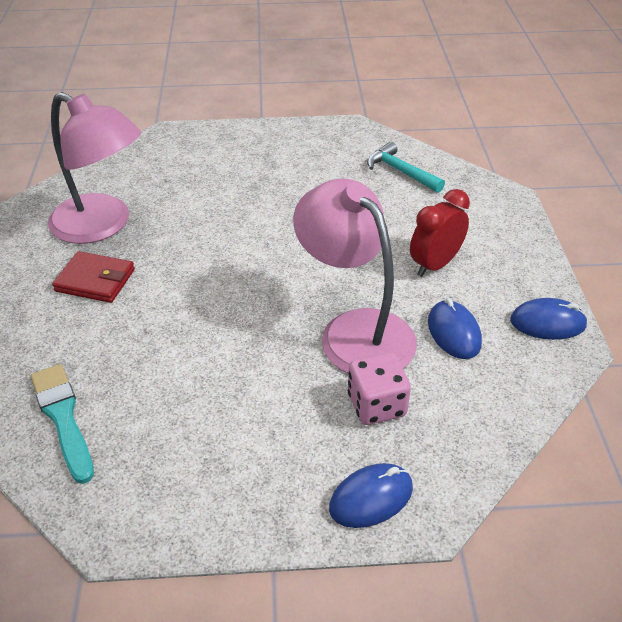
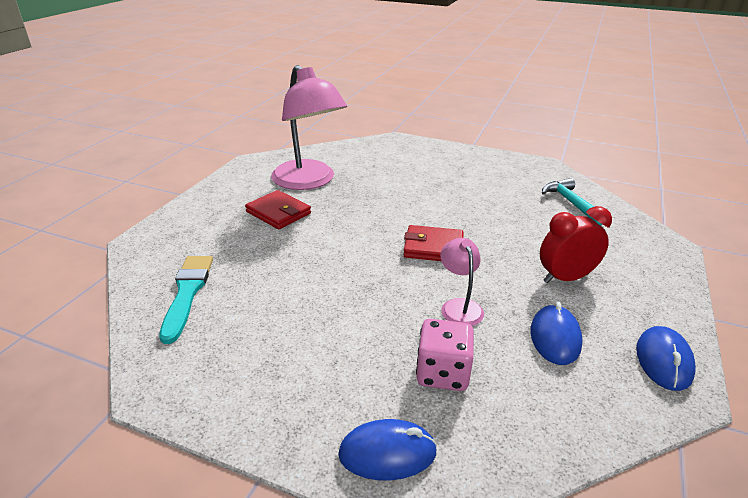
camera: 25 degrees right, 10 degrees down
(294, 270) = (433, 247): none -> red wallet
(355, 330) = (459, 306): pink lamp -> pink lamp, size x0.47
(547, 323) = (663, 361): blue mouse -> blue mouse turned 75 degrees clockwise

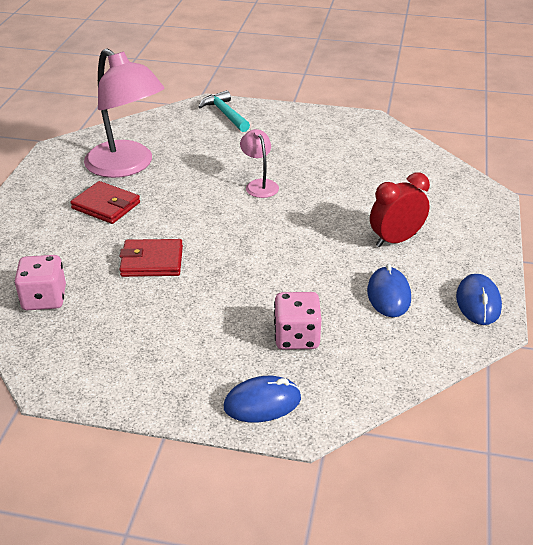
camera: 10 degrees left, 5 degrees up
(187, 293) = (44, 298): turquoise brush -> pink dice
(433, 247) = (270, 224): red wallet -> red wallet (152, 261)
(459, 306) = (303, 278): pink lamp -> pink lamp (259, 185)
(571, 203) = (398, 161): turquoise hammer -> turquoise hammer (225, 114)

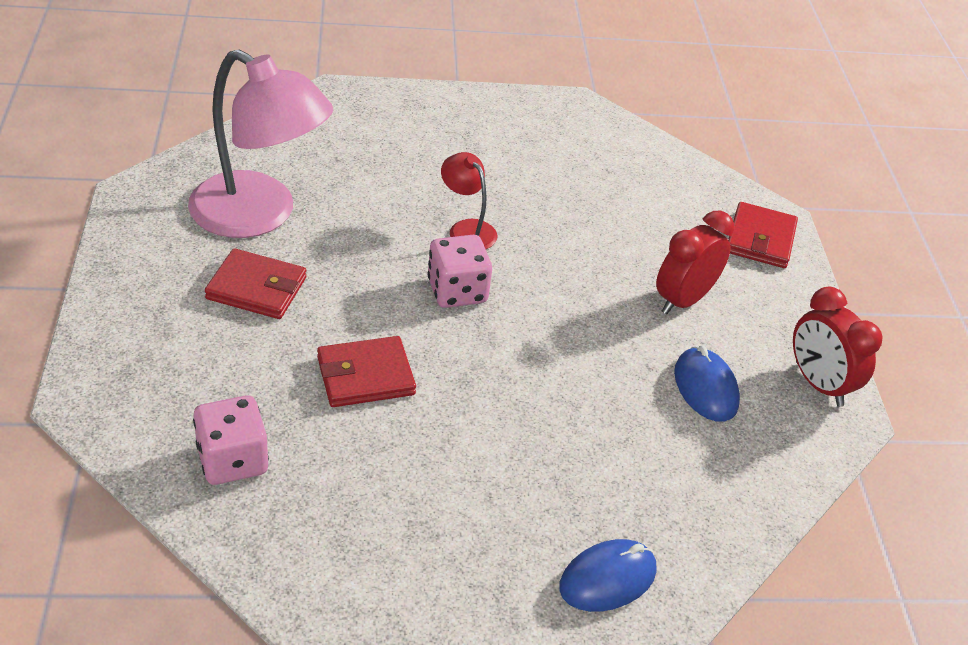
camera: 20 degrees left, 5 degrees up
(225, 114) = (369, 110): turquoise hammer -> none
(259, 185) = (467, 229): pink lamp -> red lamp
(296, 337) = (613, 470): pink dice -> pink dice (457, 291)
(471, 208) = (760, 239): none -> red wallet
(478, 302) = (818, 384): blue mouse -> red clock

